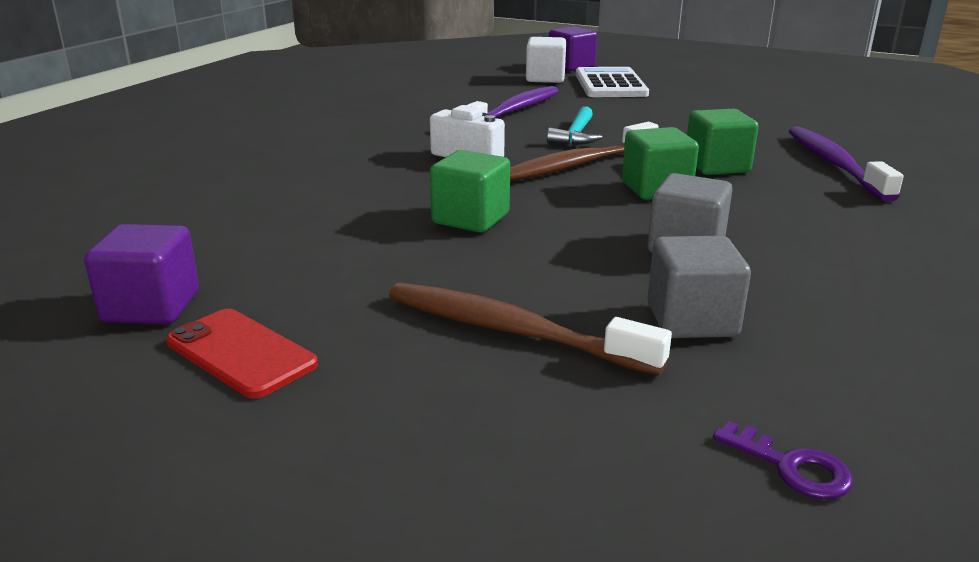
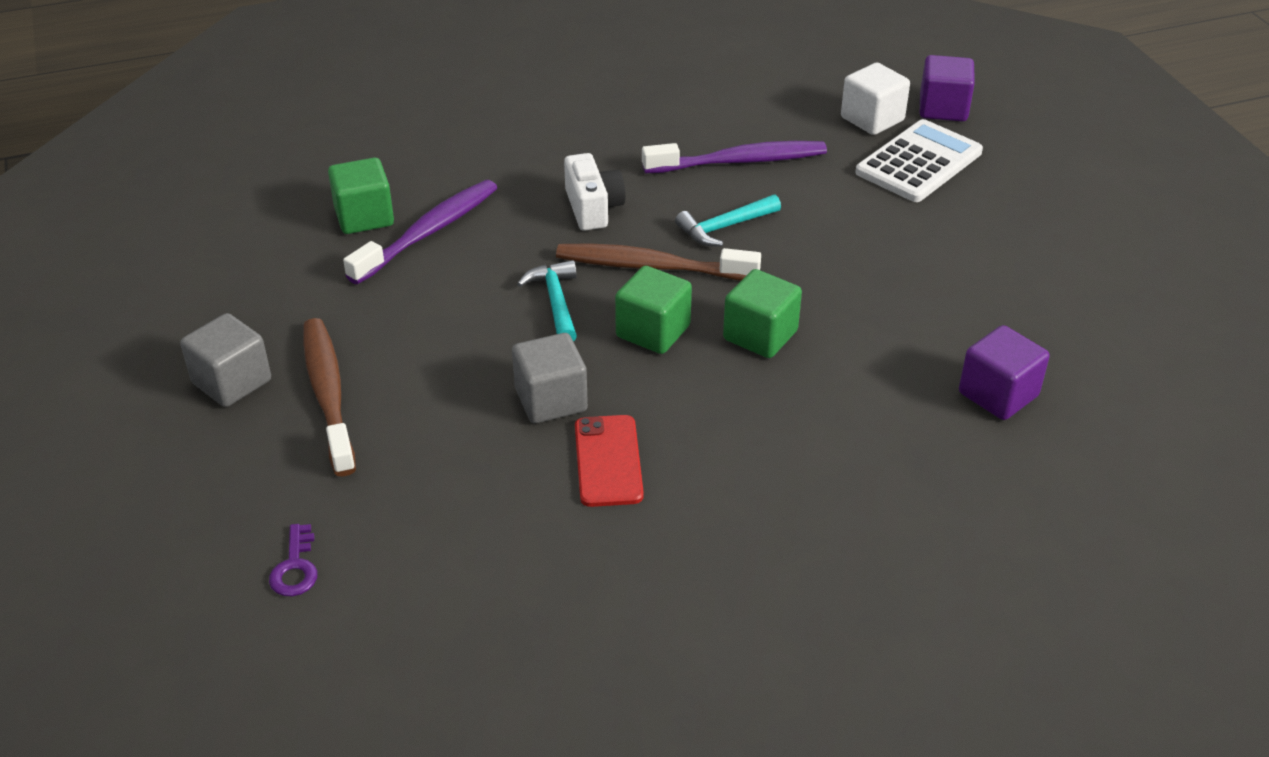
camera: 45 degrees right, 15 degrees up
(151, 307) = (200, 255): purple cube -> purple cube (998, 394)
(241, 353) = (192, 319): red phone -> red phone (608, 461)
(470, 219) = (470, 282): green cube -> green cube (364, 217)
(559, 202) = (556, 302): none -> turquoise hammer
(691, 320) = (431, 456): grey cube -> grey cube (232, 382)
(834, 164) = (872, 396): purple toothbrush -> purple toothbrush (428, 232)

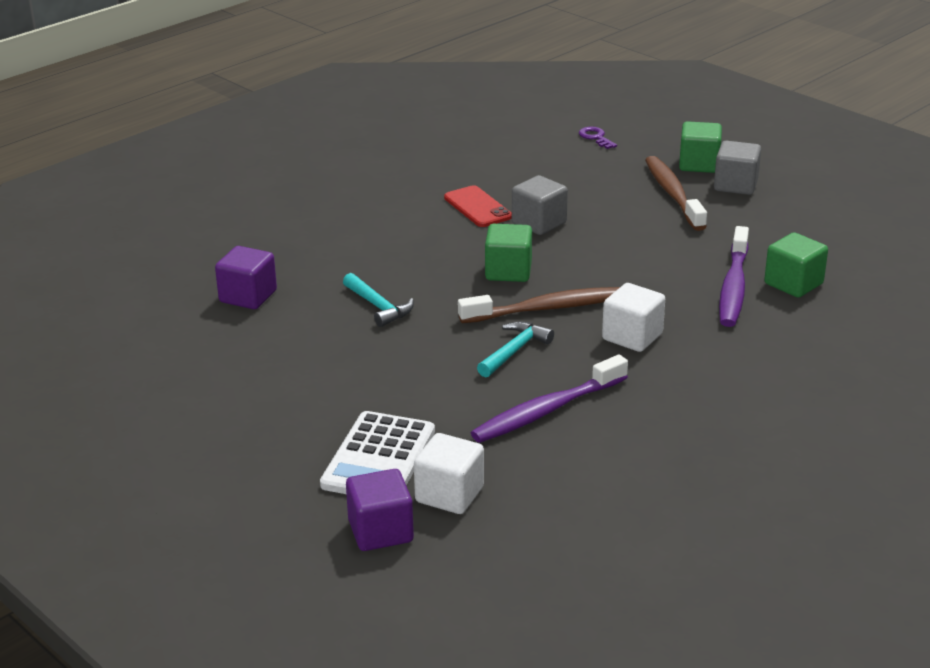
camera: 155 degrees right, 10 degrees down
(328, 394) = (673, 194): brown toothbrush -> brown toothbrush turned 150 degrees counterclockwise
(556, 302) = (591, 270): turquoise hammer -> turquoise hammer (378, 307)
(593, 208) = (632, 337): white camera -> white cube
(760, 335) = (432, 288): green cube -> green cube (699, 164)

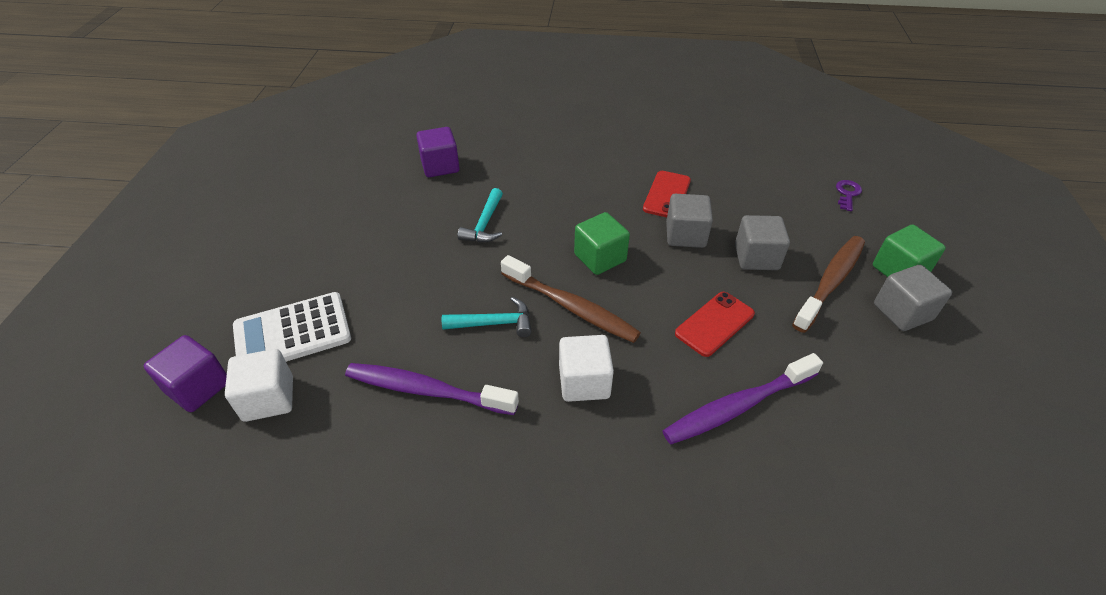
camera: 50 degrees right, 15 degrees up
(607, 208) = (756, 257): none -> grey cube
(649, 258) = (714, 324): none -> red phone
(793, 284) = (796, 449): green cube -> none

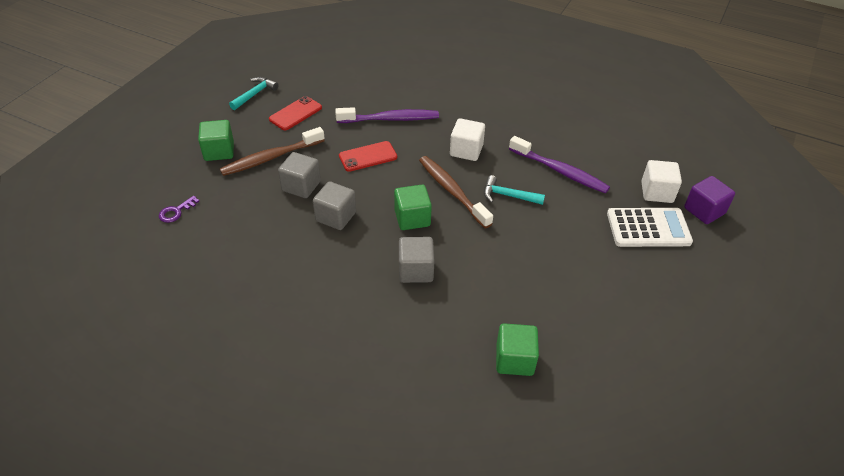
camera: 160 degrees left, 0 degrees up
(440, 166) = (514, 360): purple cube -> green cube
(485, 224) = (490, 275): turquoise hammer -> turquoise hammer (255, 94)
(667, 195) = (320, 256): red phone -> red phone (295, 113)
(902, 312) = (250, 131): grey cube -> grey cube (415, 270)

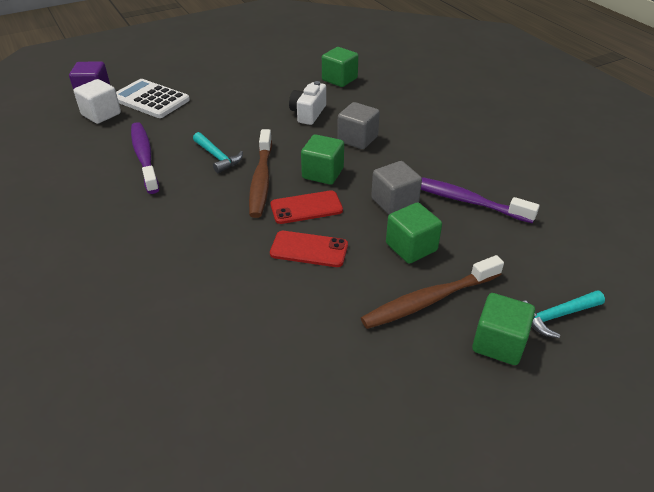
camera: 145 degrees left, 5 degrees down
(176, 212) = (575, 277): purple key -> none
(255, 94) = (396, 443): turquoise hammer -> turquoise hammer (556, 316)
(271, 158) = (429, 300): brown toothbrush -> brown toothbrush turned 150 degrees clockwise
(295, 113) = (353, 361): red phone -> red phone (306, 208)
(301, 186) = (411, 247): grey cube -> green cube
(390, 119) = (234, 287): purple toothbrush -> purple toothbrush (463, 200)
(466, 150) = (198, 210): white cube -> none
(491, 283) = (308, 113): none -> white camera

